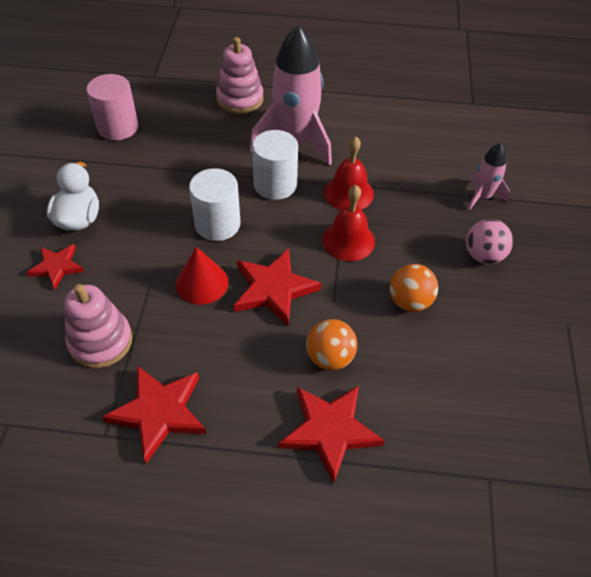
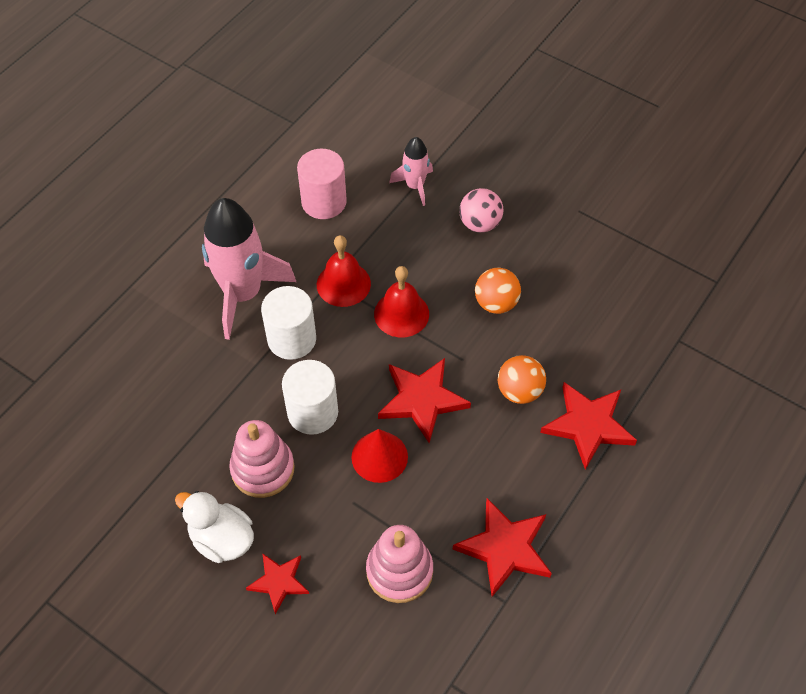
camera: 60 degrees left, 5 degrees up
(118, 127) = (99, 451): pink cylinder -> pink cylinder (324, 202)
(240, 99) = (140, 313): pink stacking toy -> pink stacking toy (263, 469)

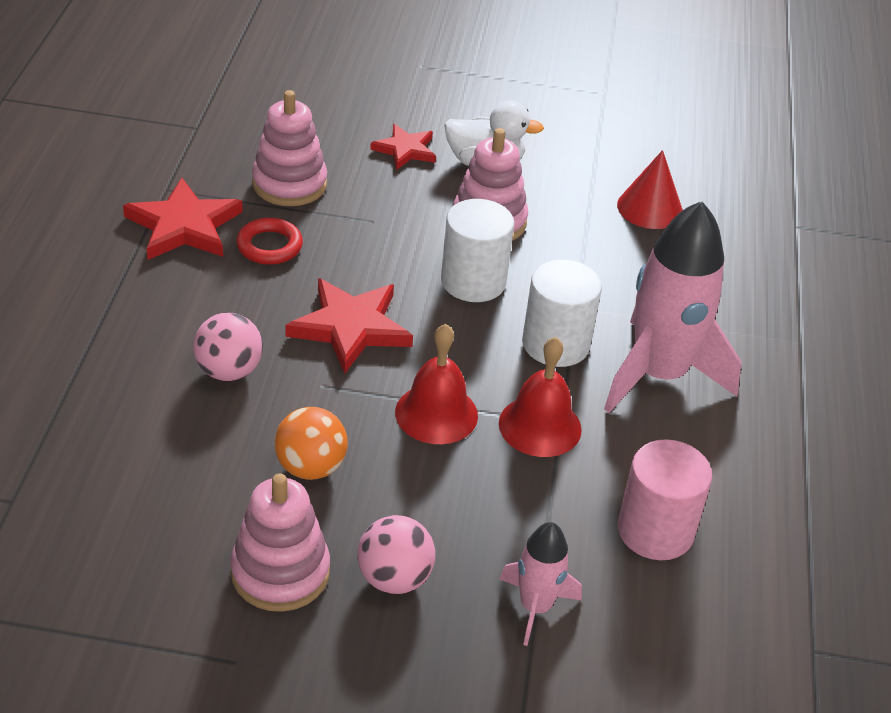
camera: 150 degrees right, 15 degrees down
(379, 456) = (368, 263): red cone -> red cone (650, 208)
(446, 501) = (269, 246): none -> red ring
(519, 391) = (229, 371): orange ball -> pink ball
(539, 247) = (280, 572): none -> pink stacking toy
(588, 425) = (122, 359): red star -> none

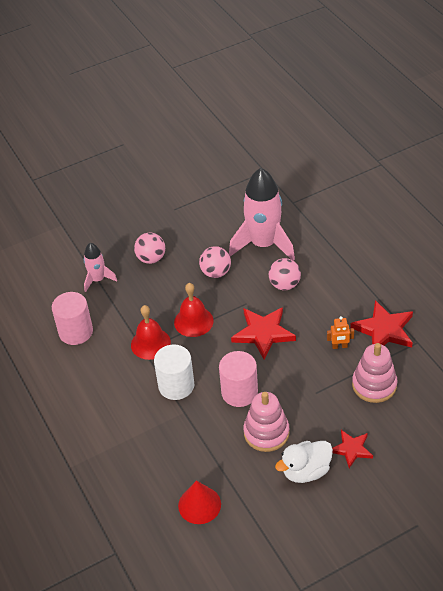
camera: 150 degrees right, 5 degrees up
(269, 246) = (339, 346): red ring -> orange robot
(280, 572) = (188, 237): pink stacking toy -> none
(310, 467) = (216, 272): orange ball -> pink ball
(473, 281) = (239, 392): white cylinder -> pink cylinder
(659, 374) = (121, 401): pink rocket -> pink rocket (263, 244)

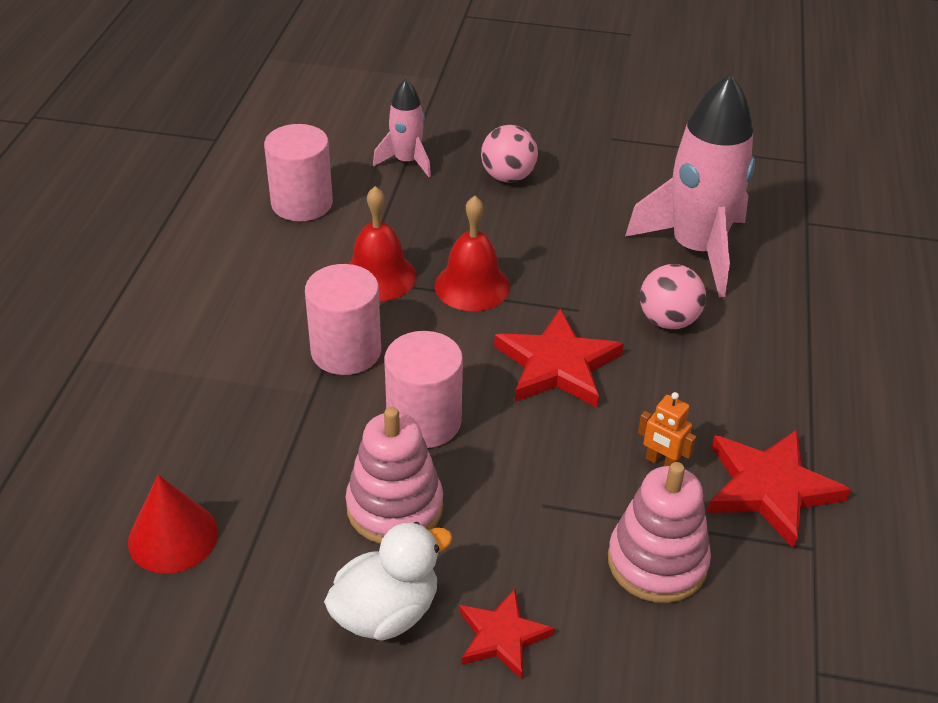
camera: 35 degrees right, 5 degrees down
(176, 385) = (346, 351): white cylinder -> pink cylinder
(216, 272) = (579, 245): pink ball -> none
(306, 471) = (386, 612): white duck -> white duck turned 135 degrees clockwise

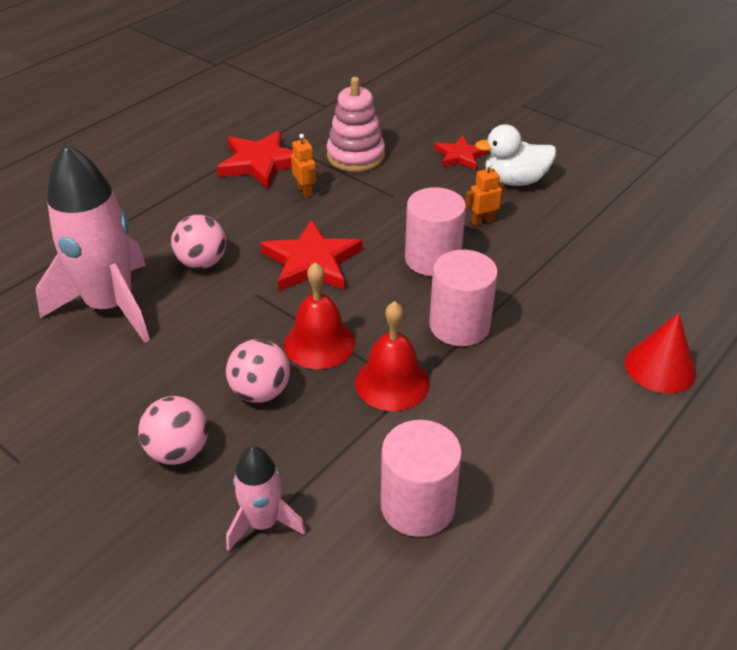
camera: 150 degrees left, 0 degrees up
(173, 537) = (629, 250): red cone -> red cone (659, 367)
(395, 507) = (482, 221): pink stacking toy -> orange robot
(486, 232) = (260, 392): none -> pink ball

